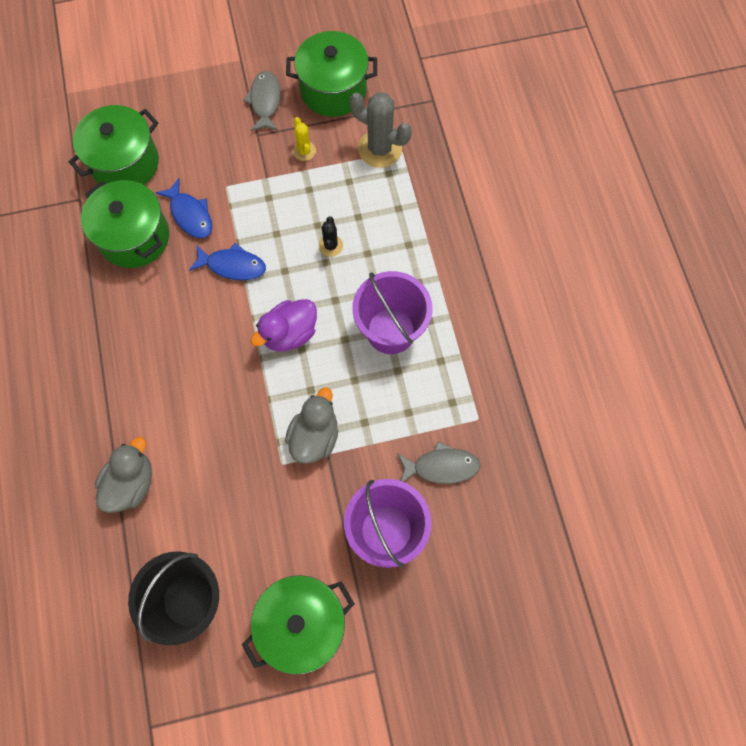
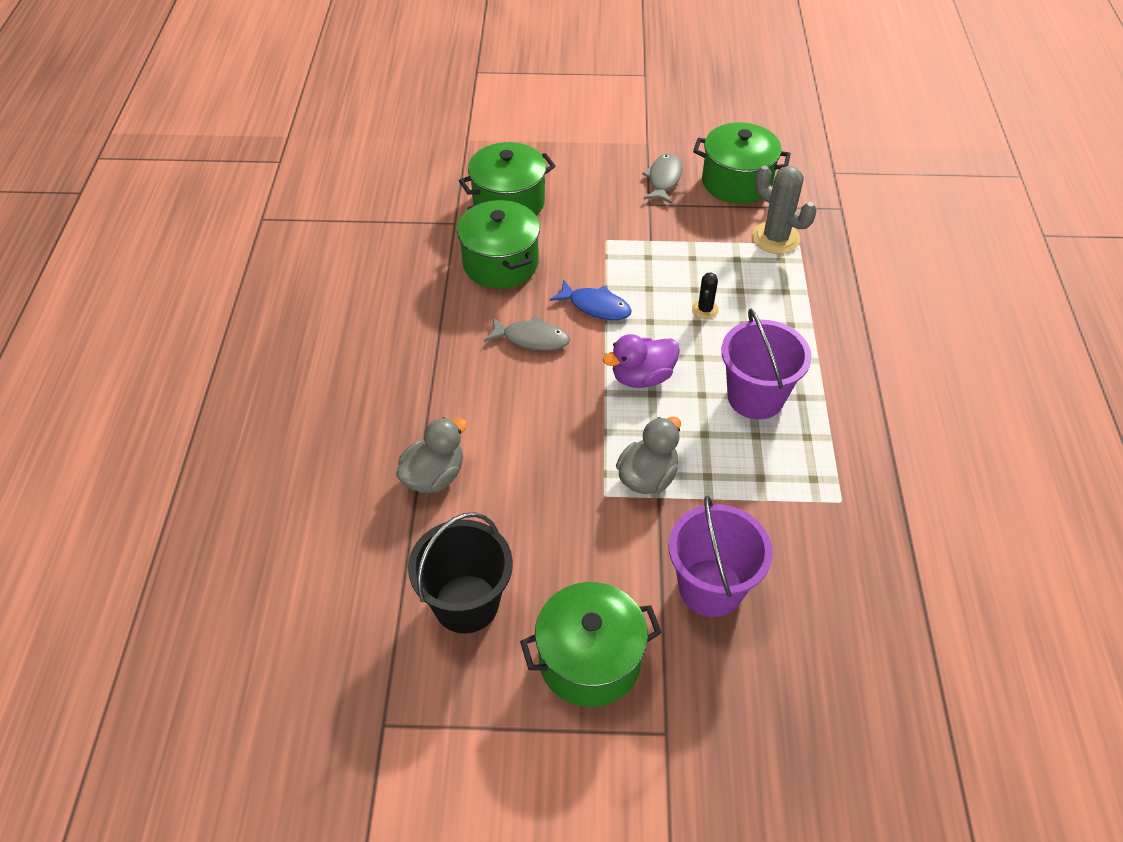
camera: 15 degrees right, 20 degrees down
(190, 215) = (563, 256): blue fish -> none
(304, 151) = (695, 225): yellow cactus -> none
(441, 466) = (789, 538): grey fish -> grey fish (532, 338)

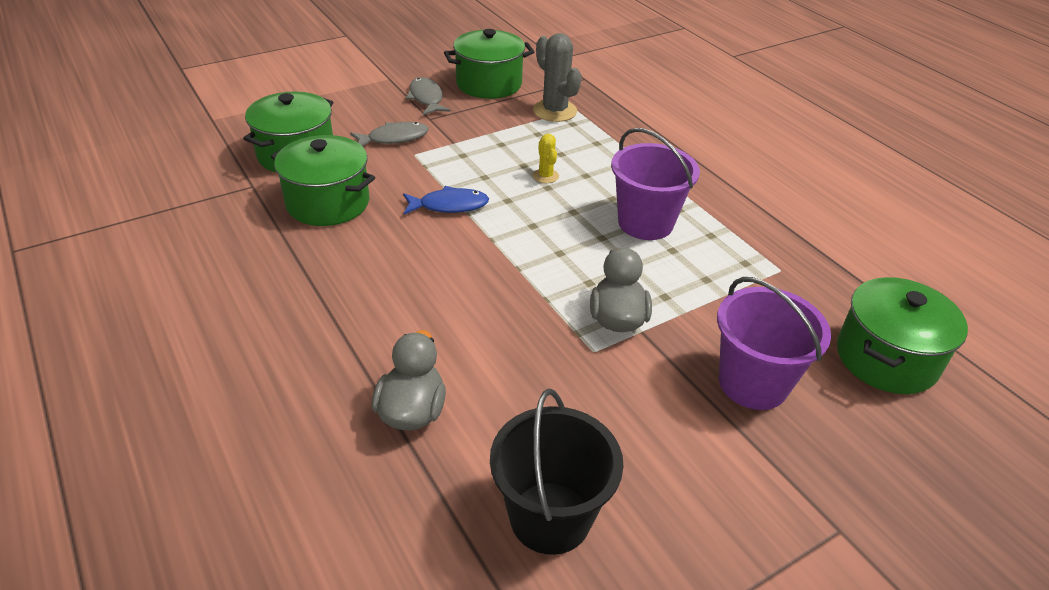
camera: 35 degrees left, 10 degrees down
(532, 338) = (411, 251): grey fish -> grey fish (394, 138)
(590, 660) = (715, 504): green pot -> green pot (886, 358)
(642, 377) = (539, 244): purple duck -> none
(705, 309) = (545, 176): black cactus -> yellow cactus
(776, 238) = (555, 111): grey cactus -> grey cactus turned 45 degrees clockwise

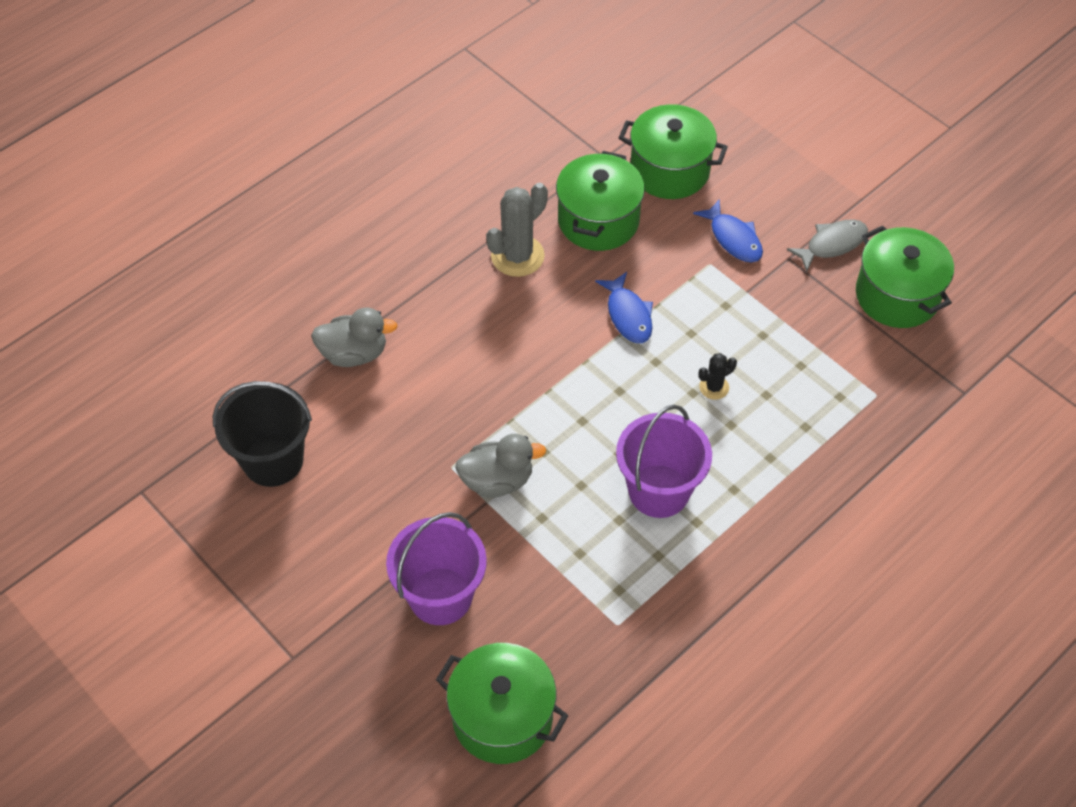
camera: 80 degrees right, 15 degrees up
(394, 138) = (733, 238): grey fish -> blue fish
(545, 176) = (714, 387): yellow cactus -> black cactus
(555, 111) = (862, 374): grey cactus -> grey cactus (517, 256)

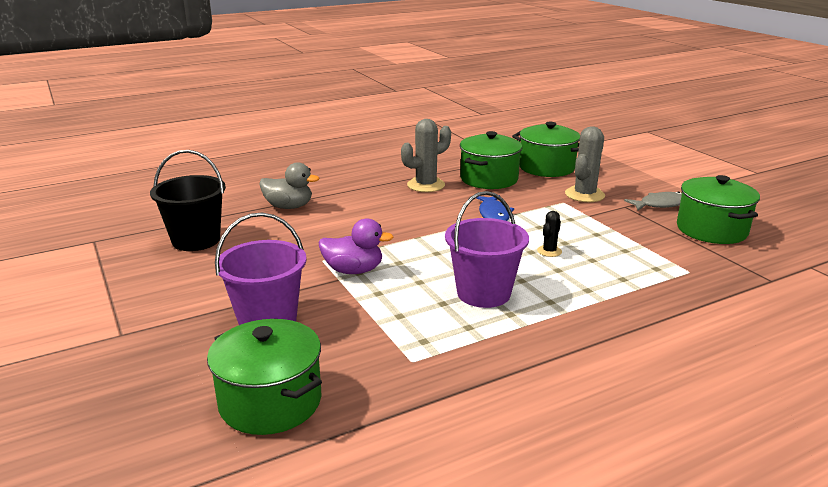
camera: 15 degrees right, 30 degrees down
(497, 480) = (353, 270): grey duck -> purple duck
(714, 387) = (549, 251): black cactus -> black cactus turned 45 degrees counterclockwise
(733, 238) = (584, 195): blue fish -> grey cactus

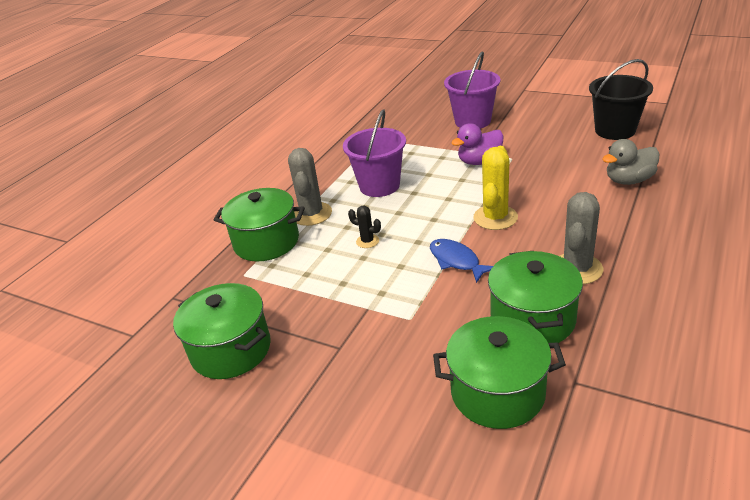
camera: 150 degrees right, 10 degrees up
(270, 402) = (413, 104): green pot -> green pot (266, 242)
(424, 225) = (495, 217): none -> yellow cactus
(549, 251) = (367, 241): black cactus -> black cactus turned 60 degrees counterclockwise
(584, 195) = (398, 347): grey cactus -> grey cactus (312, 214)
(660, 204) = (300, 375): grey fish -> none

